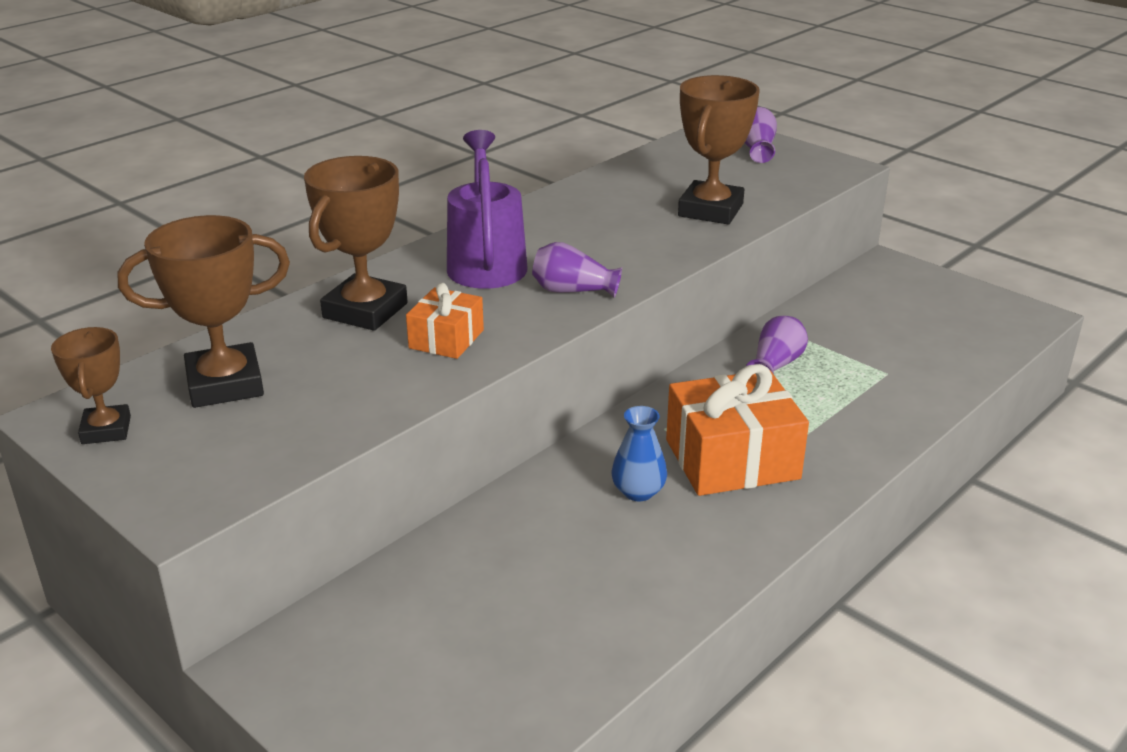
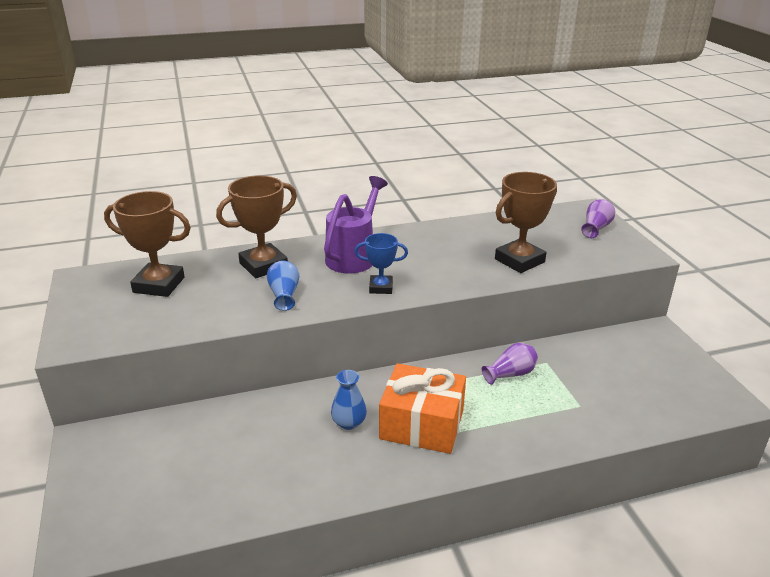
camera: 30 degrees right, 0 degrees up
(106, 430) = (87, 291): brown trophy -> none
(446, 339) = (284, 295): orange gift -> blue vase
(572, 291) = (381, 287): purple vase -> blue trophy

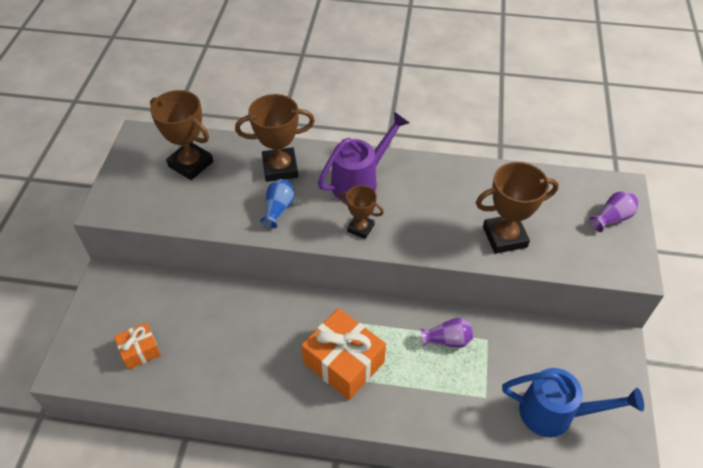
camera: 25 degrees right, 20 degrees up
(172, 492) = (140, 351): none -> orange gift
(349, 422) = (290, 338): blue vase -> none
(381, 287) = (360, 228): blue trophy -> brown trophy
(650, 397) = (555, 413): none -> blue watering can

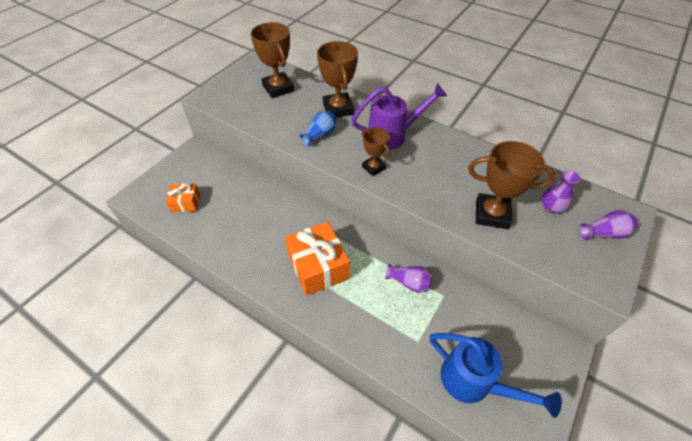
camera: 25 degrees right, 0 degrees up
(280, 168) = (338, 109): brown trophy -> brown trophy turned 60 degrees clockwise
(555, 208) = (551, 207): none -> purple vase

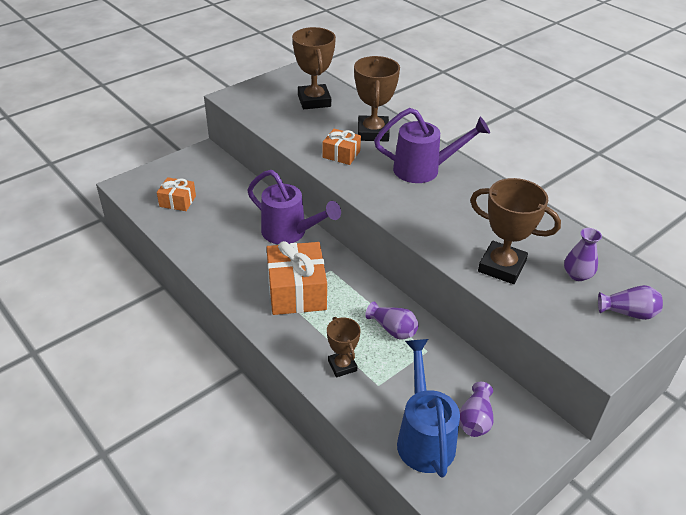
camera: 15 degrees right, 10 degrees down
(292, 211) = (289, 233): none -> purple watering can
(320, 135) = (341, 154): blue vase -> orange gift
(373, 167) = (387, 196): brown trophy -> brown trophy (342, 366)
(473, 382) = (424, 437): blue watering can -> blue watering can turned 150 degrees counterclockwise
(506, 352) = (475, 419): none -> purple vase

